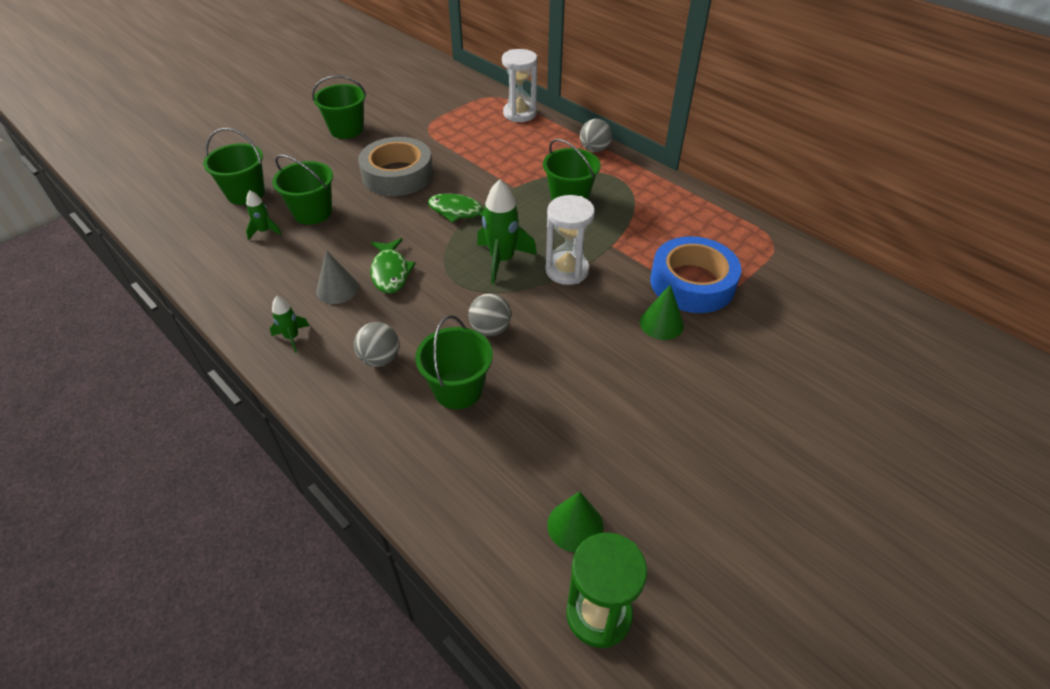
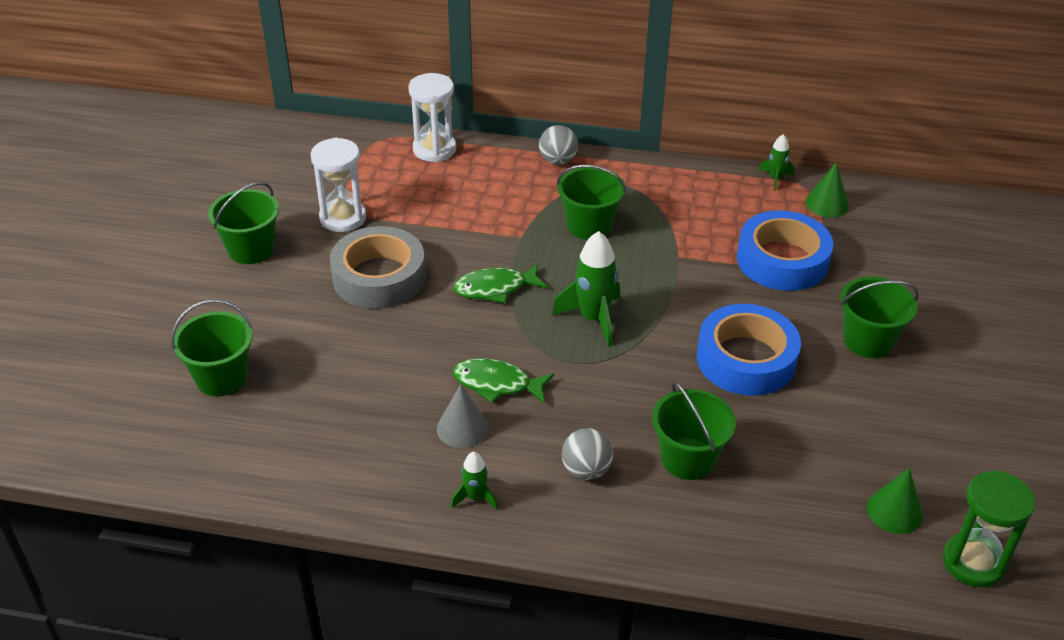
camera: 35 degrees left, 5 degrees down
(264, 231) = (302, 408): green rocket -> green rocket (775, 178)
(313, 212) = (333, 362): green bucket -> green bucket (868, 340)
(390, 272) = (497, 384): green fish -> green fish turned 150 degrees clockwise
(490, 329) = (656, 390): grey ball -> none
(567, 270) = (664, 300): white hourglass -> white hourglass (343, 218)
(582, 341) = (746, 359): none -> blue tape
(661, 323) = (793, 310): green cone -> green cone (827, 204)

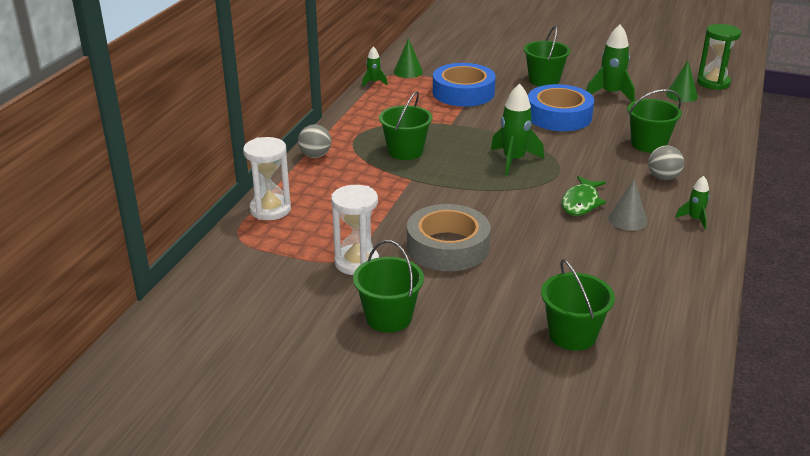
camera: 80 degrees left, 10 degrees down
(495, 288) = (473, 195): green fish -> none
(853, 418) = (610, 94): none -> green rocket

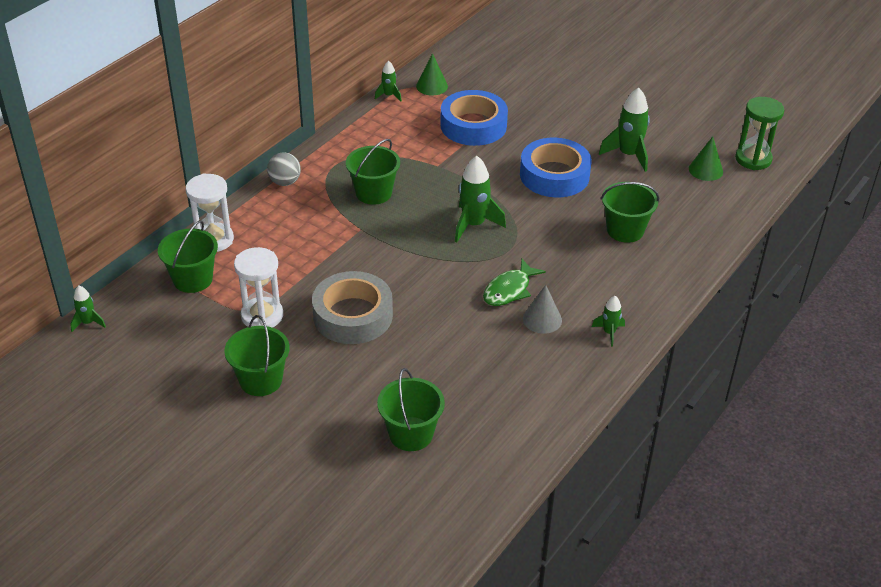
camera: 15 degrees right, 10 degrees up
(172, 300) = (88, 323): none -> green rocket
(544, 80) = (568, 123): green bucket -> green bucket (192, 279)
(663, 177) = (612, 276): grey ball -> none

